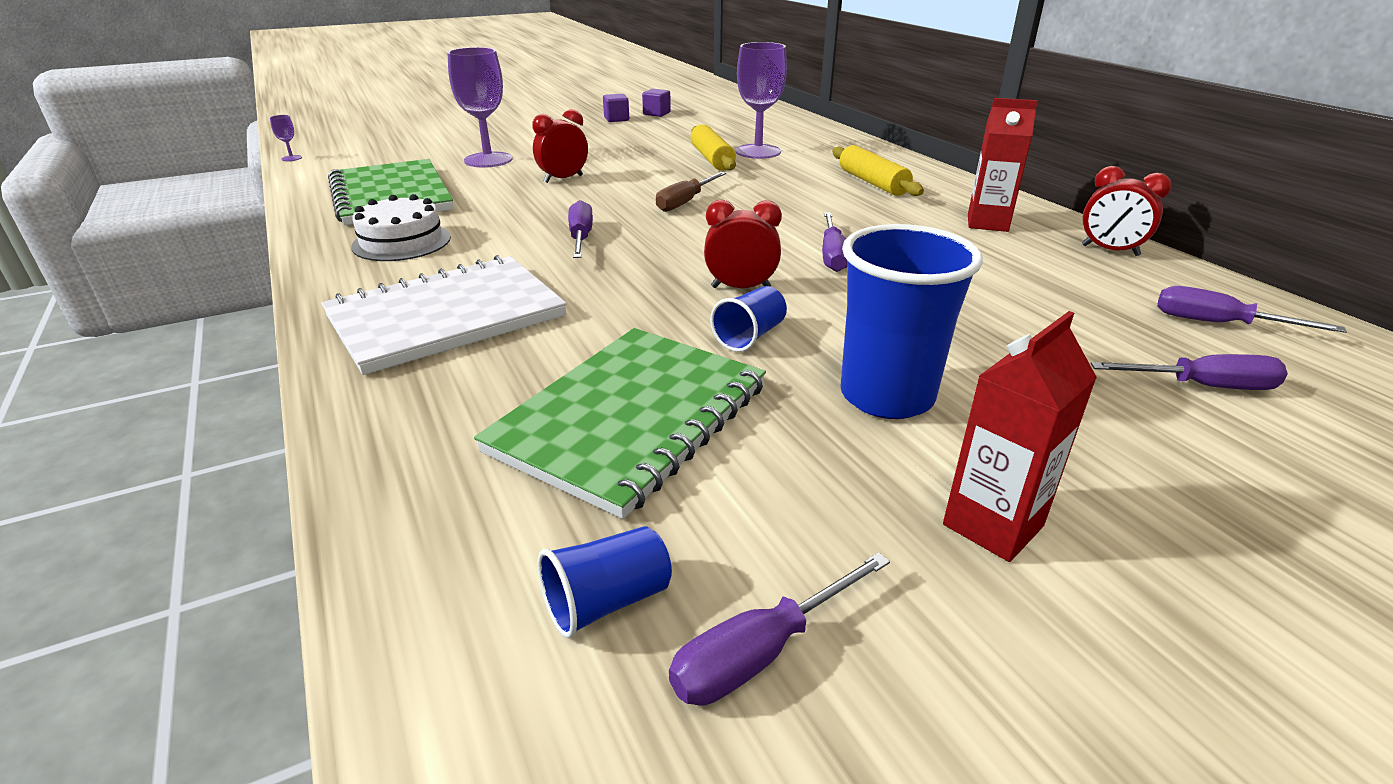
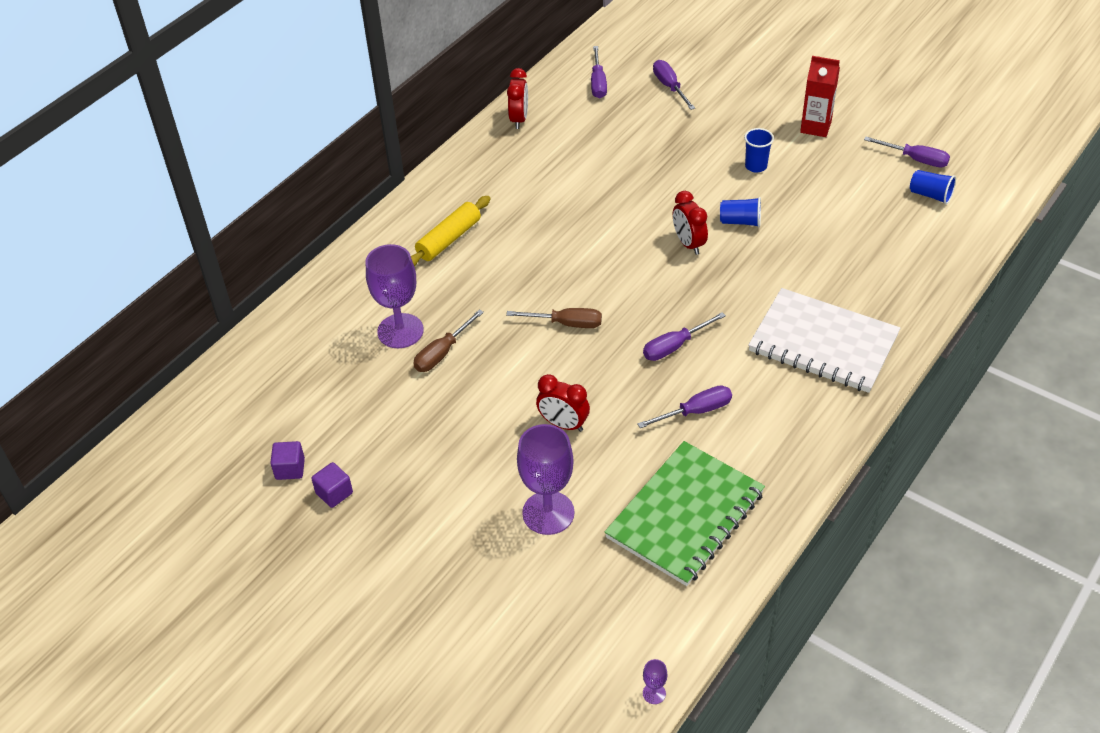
camera: 115 degrees left, 15 degrees up
(402, 242) = (757, 437): white cake -> none
(630, 419) = (841, 231): green notebook -> none
(711, 159) = (442, 353): yellow rolling pin -> brown screwdriver
(832, 255) = (612, 222): purple screwdriver -> purple screwdriver (695, 411)
(886, 396) = (756, 166): blue cup -> blue cup, size x0.50
(987, 223) = (504, 170): red carton -> none

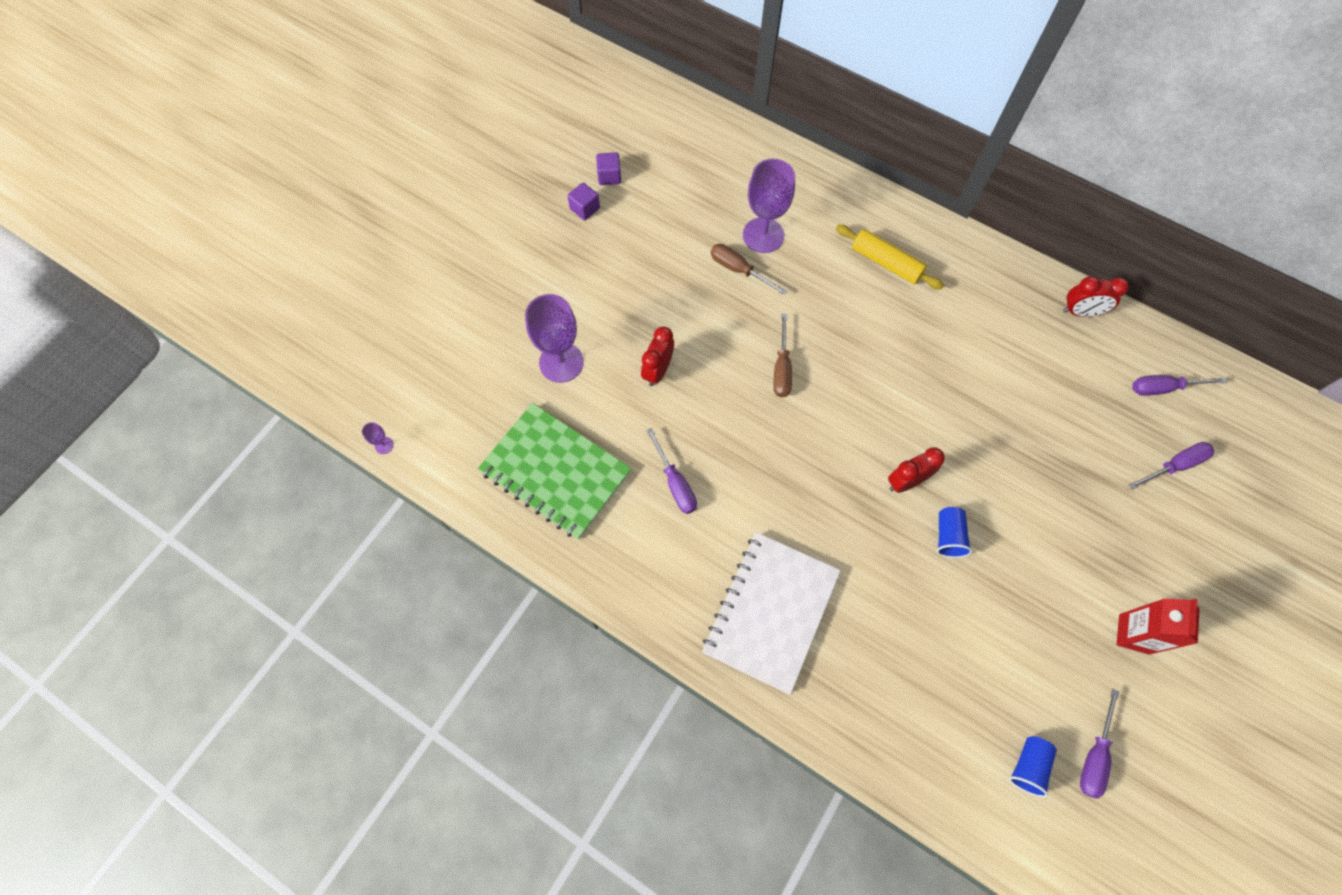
camera: 85 degrees right, 20 degrees up
(675, 346) = (758, 466): purple screwdriver -> none
(756, 166) = (1046, 558): blue cup -> none

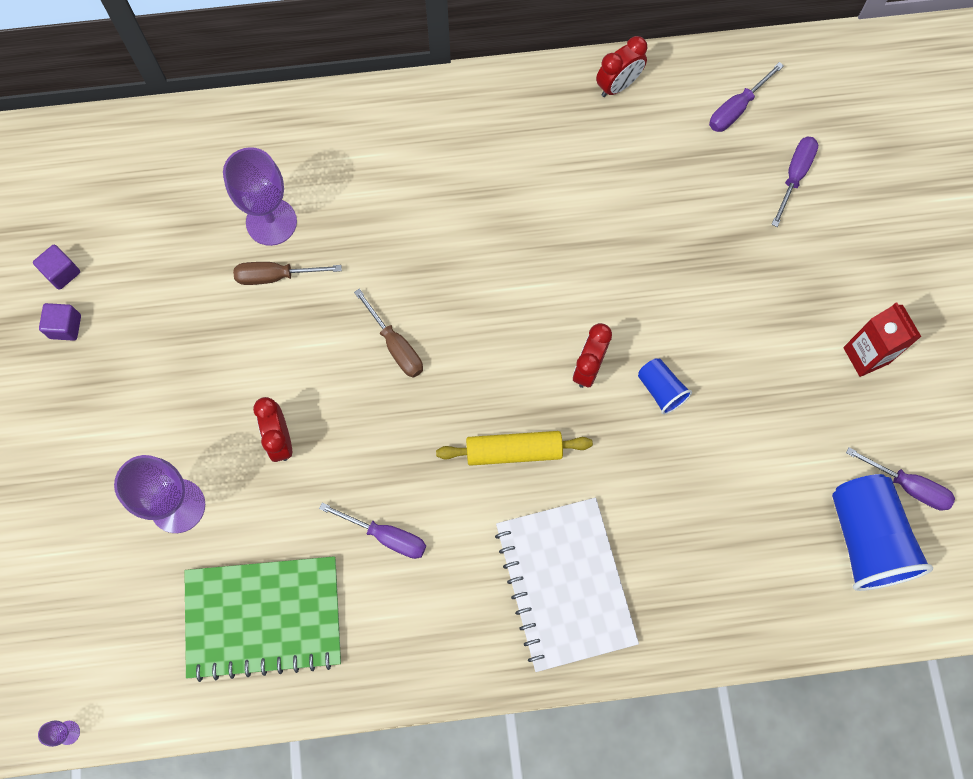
camera: 40 degrees left, 5 degrees up
(886, 262) = (410, 164): yellow rolling pin -> yellow rolling pin (514, 451)
(1028, 766) = (866, 538): blue cup -> blue cup, size x1.99
(1094, 755) = (908, 486): purple screwdriver -> purple screwdriver turned 45 degrees counterclockwise

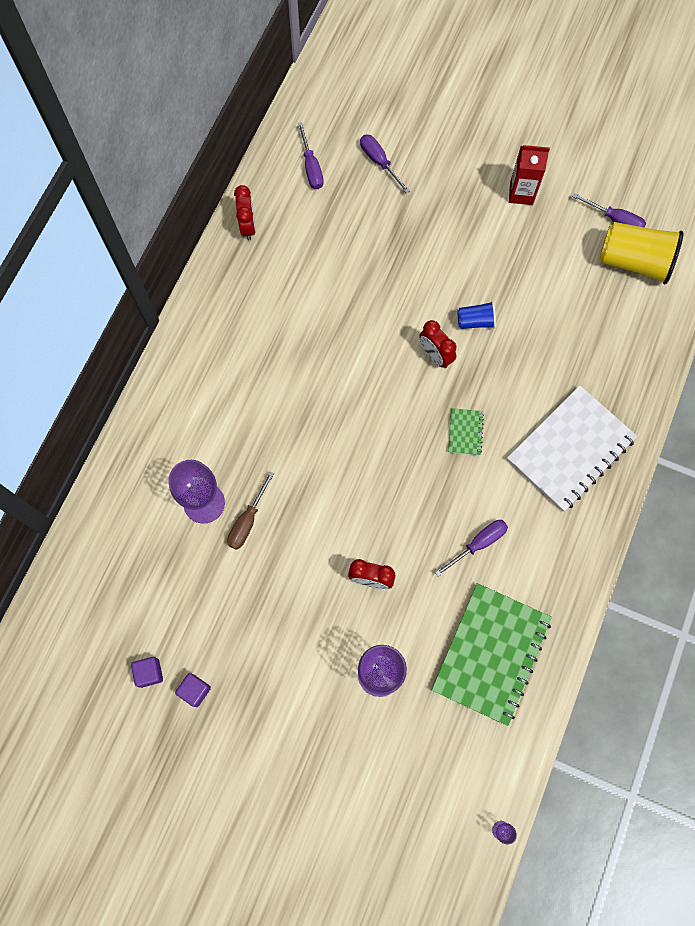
camera: 60 degrees left, 0 degrees up
(396, 346) = (348, 467): brown screwdriver -> none
(514, 451) = (465, 432): yellow rolling pin -> green notebook
(565, 584) = (570, 449): white notebook -> white notebook turned 60 degrees counterclockwise
(866, 538) = (634, 261): blue cup -> yellow cup
(908, 486) = (615, 220): purple screwdriver -> purple screwdriver turned 60 degrees clockwise

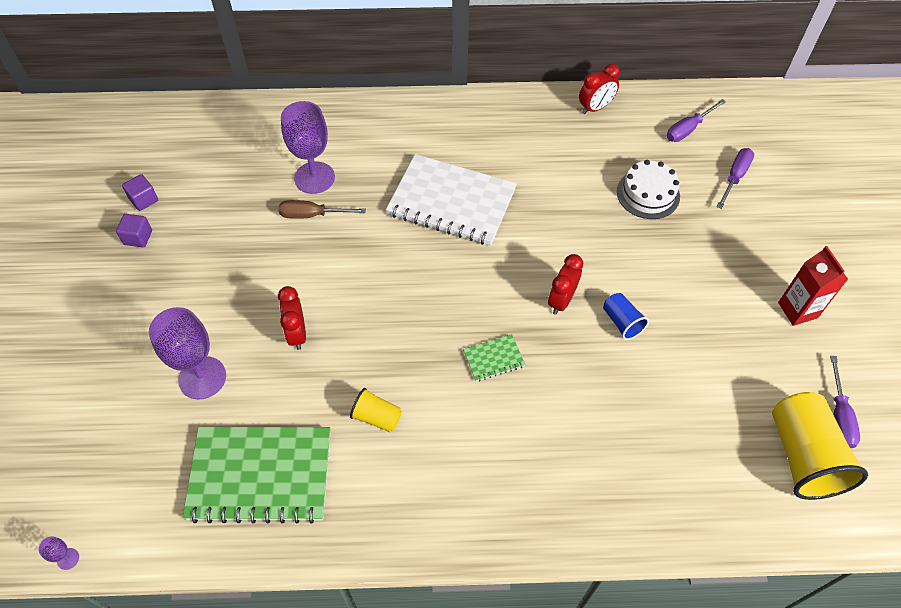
camera: 65 degrees right, 15 degrees down
(363, 236) = (648, 194): none -> white cake
(478, 544) = (377, 417): purple screwdriver -> yellow cup
(570, 449) = (530, 471): white notebook -> white notebook (451, 202)

